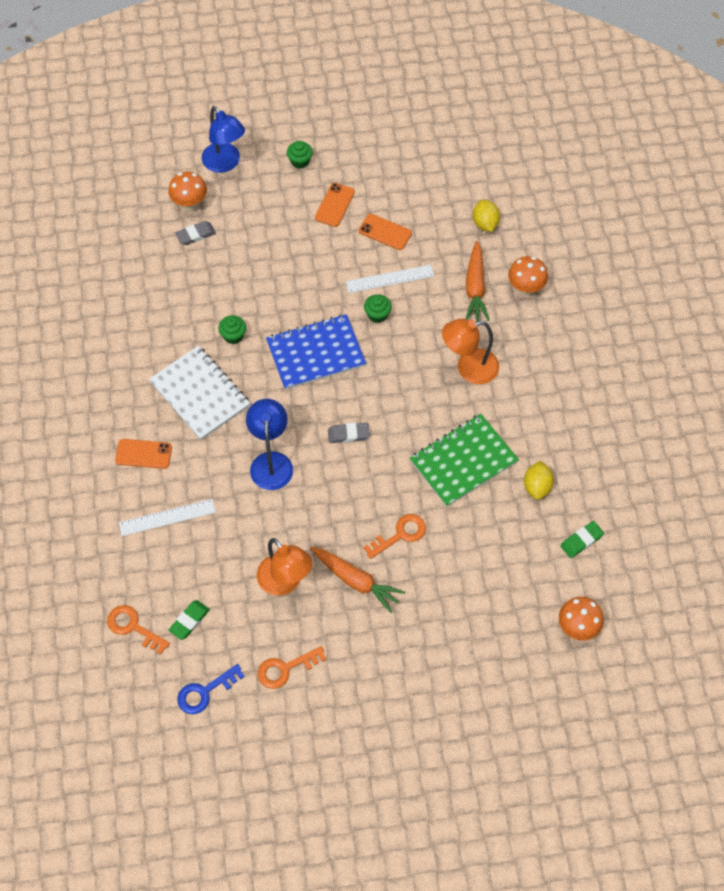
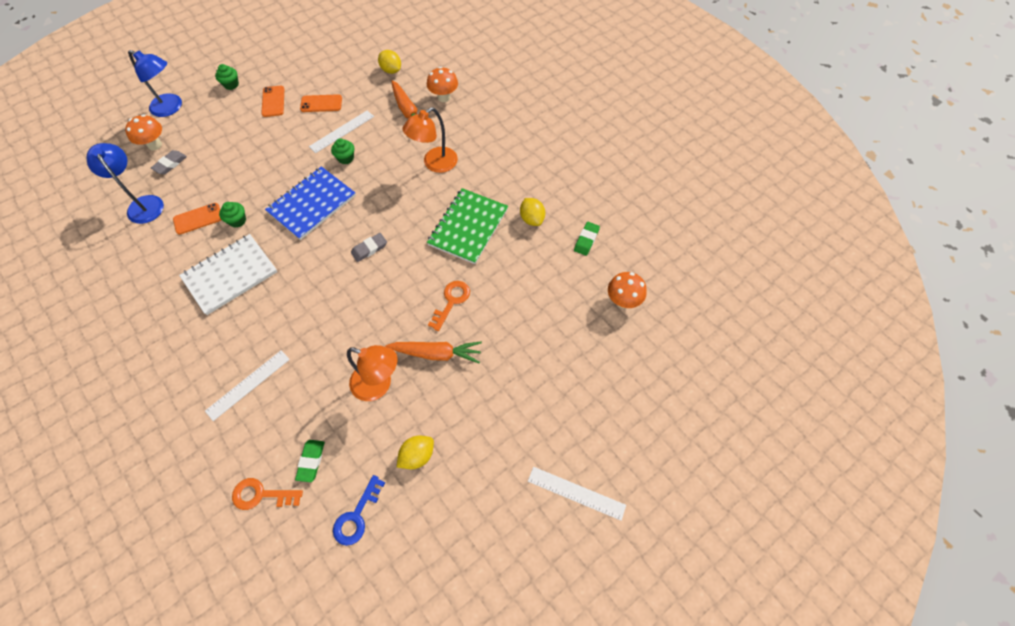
camera: 30 degrees left, 0 degrees up
(143, 454) = (202, 344): orange phone -> orange phone (198, 219)
(200, 394) = (230, 275): white notebook -> white notebook turned 60 degrees counterclockwise
(271, 462) = (317, 298): blue lamp -> blue lamp (143, 204)
(285, 669) = (417, 456): orange key -> yellow lemon
(411, 784) = (576, 493): none -> white ruler

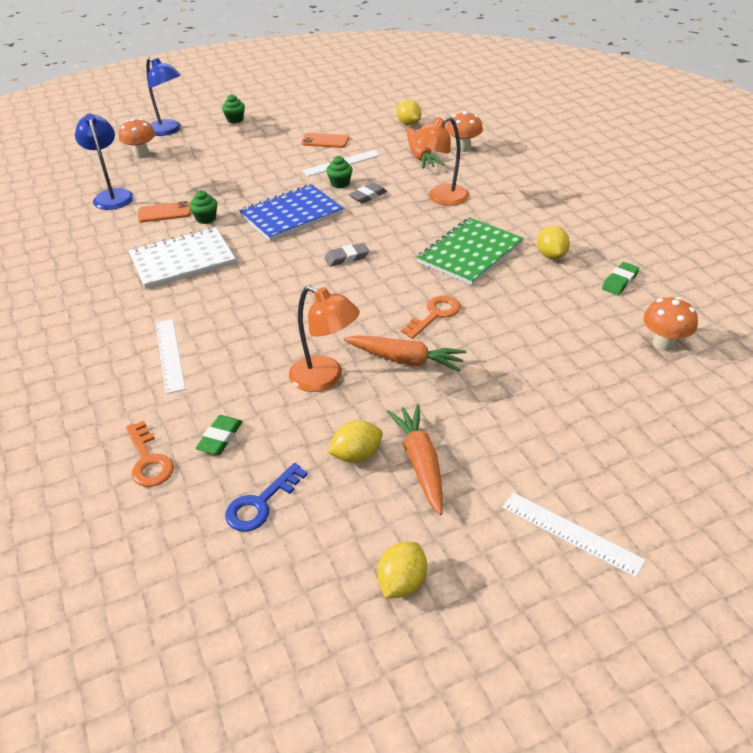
camera: 15 degrees right, 20 degrees down
(170, 164) = (152, 169): grey eraser -> grey eraser (368, 196)
(248, 384) = (169, 355): white ruler -> white ruler turned 75 degrees counterclockwise
(261, 495) = (148, 460): orange key -> orange key turned 135 degrees counterclockwise
(273, 101) = (274, 135): orange phone -> none
(464, 453) = (420, 463): none -> orange carrot
(469, 561) = (402, 582): none -> yellow lemon

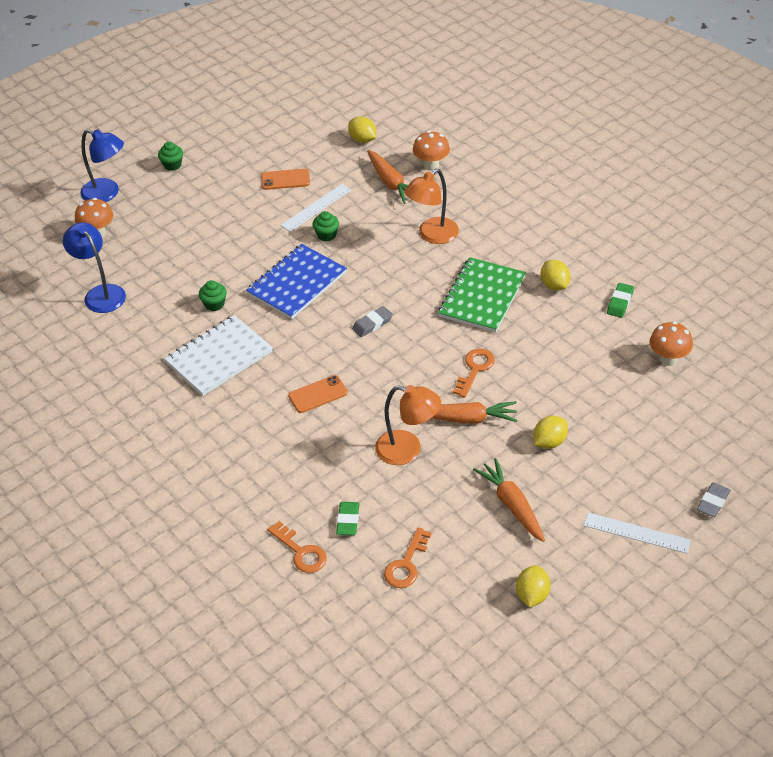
camera: 15 degrees left, 5 degrees up
(164, 212) = (168, 305): orange phone -> orange phone (318, 394)
(169, 355) = (264, 457): white ruler -> none
(261, 503) = (406, 564): blue key -> orange key
(356, 455) = (461, 510): yellow lemon -> yellow lemon (549, 442)
(368, 196) = (361, 246): grey eraser -> grey eraser (713, 502)

